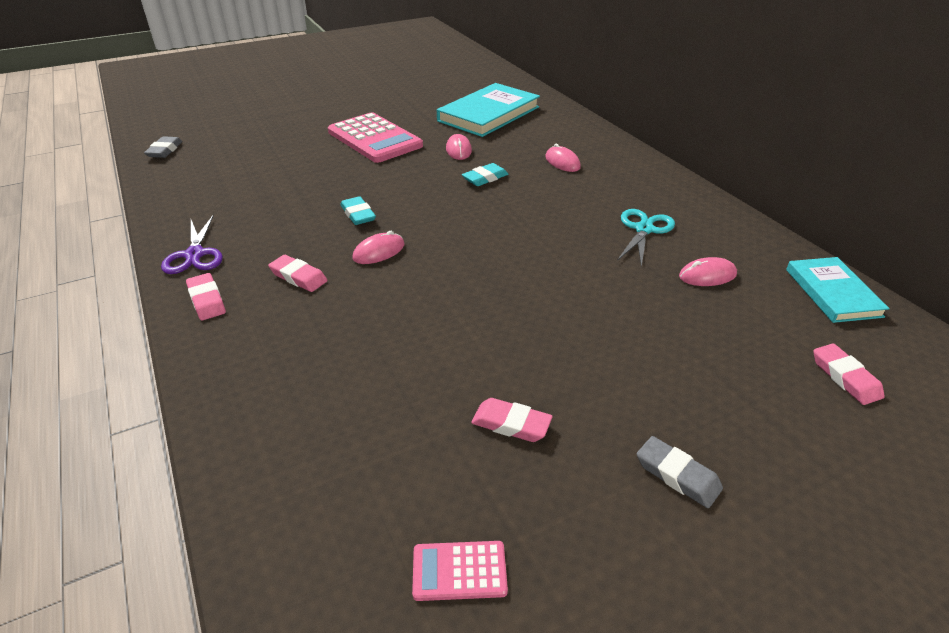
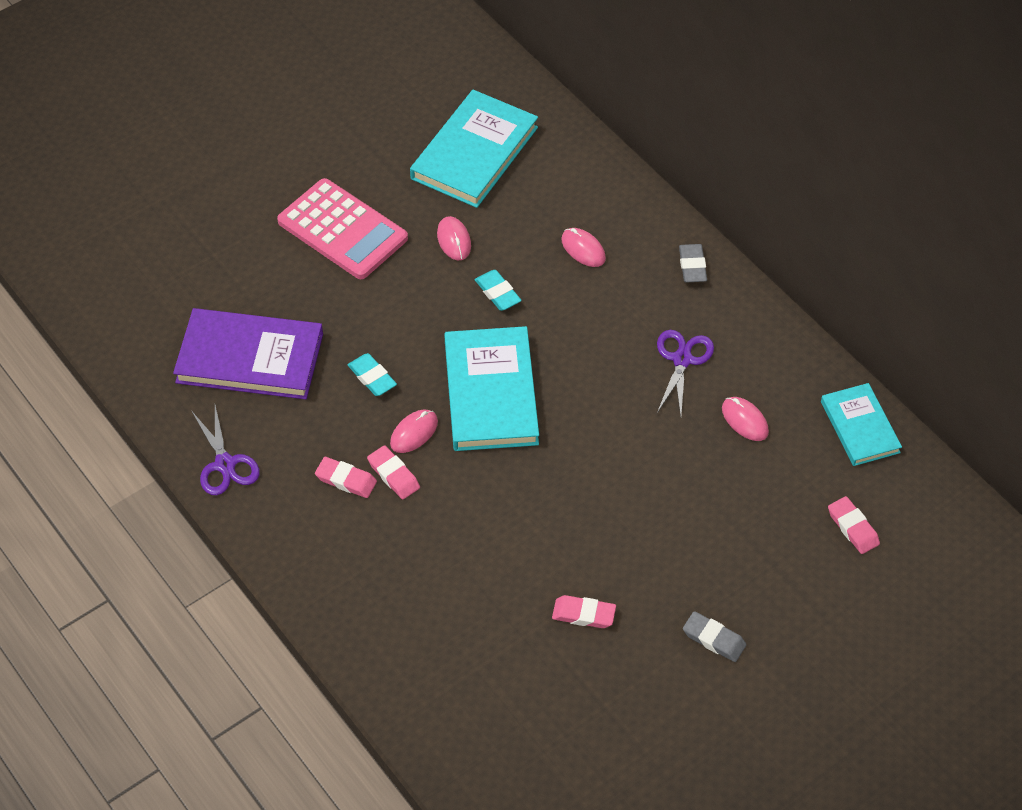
camera: 10 degrees left, 15 degrees up
(165, 150) = (87, 290): grey eraser -> grey eraser (692, 266)
(207, 300) = (270, 523): pink eraser -> pink eraser (393, 475)
(262, 194) = (250, 358): none -> purple book
(459, 571) = (568, 732): pink calculator -> none
(460, 233) = (490, 393): none -> turquoise book
(485, 178) = (497, 293): turquoise eraser -> turquoise eraser turned 75 degrees counterclockwise
(644, 229) = (682, 360): turquoise scissors -> purple scissors
(707, 275) = (745, 420): pink mouse -> pink mouse turned 75 degrees clockwise

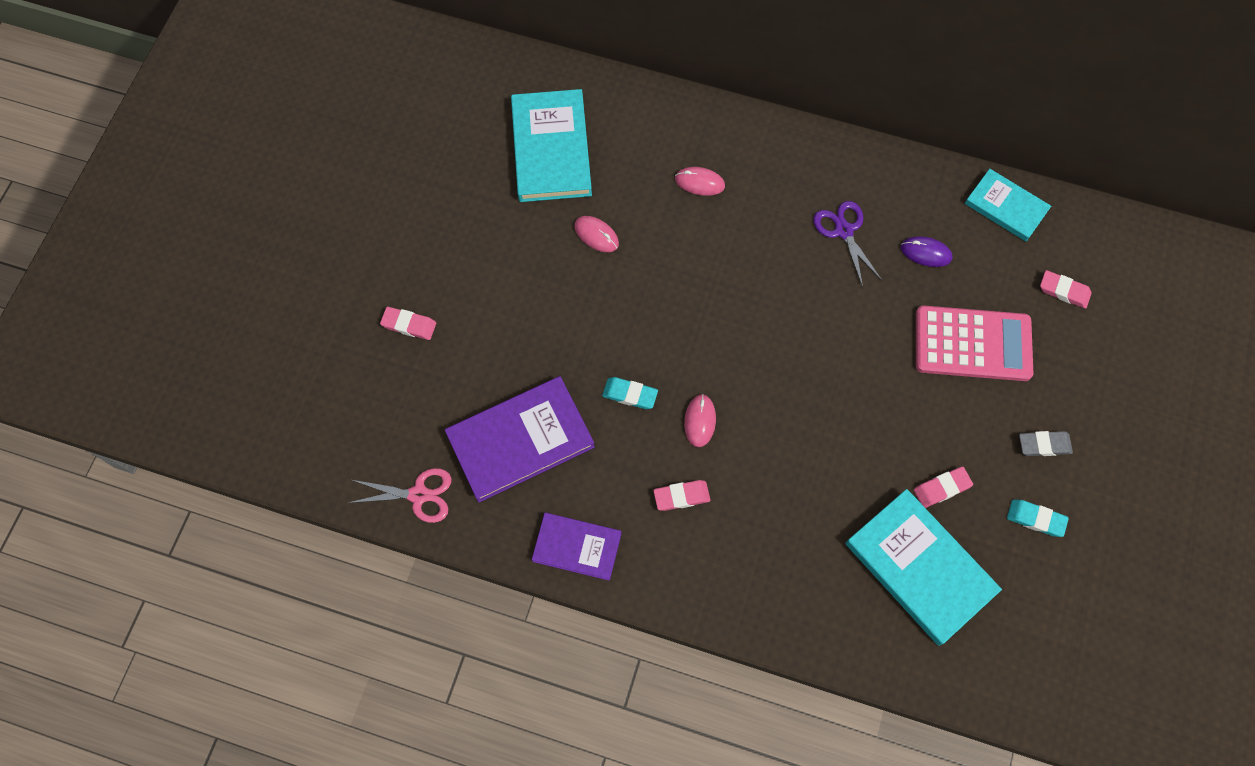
camera: 35 degrees left, 15 degrees up
(133, 349) = (418, 495): none -> pink scissors
(225, 464) = (577, 547): purple scissors -> purple book
(342, 230) = (502, 280): pink calculator -> pink calculator (972, 344)
(393, 475) = (714, 467): pink eraser -> pink eraser (409, 325)
(490, 393) = (729, 349): turquoise book -> turquoise book (919, 568)
(497, 293) = (666, 260): turquoise eraser -> turquoise eraser (1035, 519)
(692, 266) = (789, 148): grey eraser -> none
(745, 420) = (926, 253): pink mouse -> purple mouse

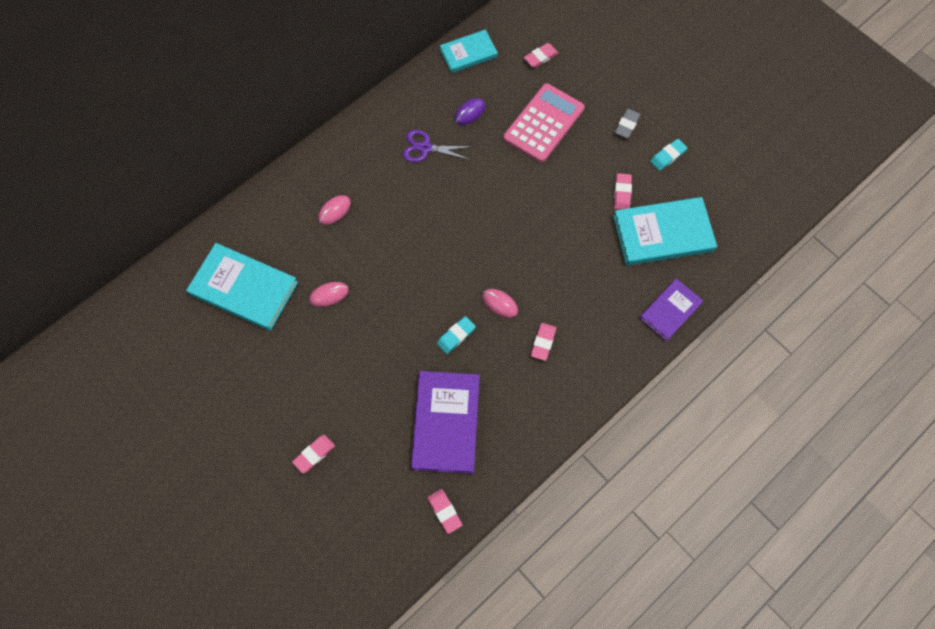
camera: 60 degrees left, 0 degrees up
(418, 495) = (444, 511): pink scissors -> pink eraser
(577, 547) = (540, 425): purple book -> purple book (670, 310)

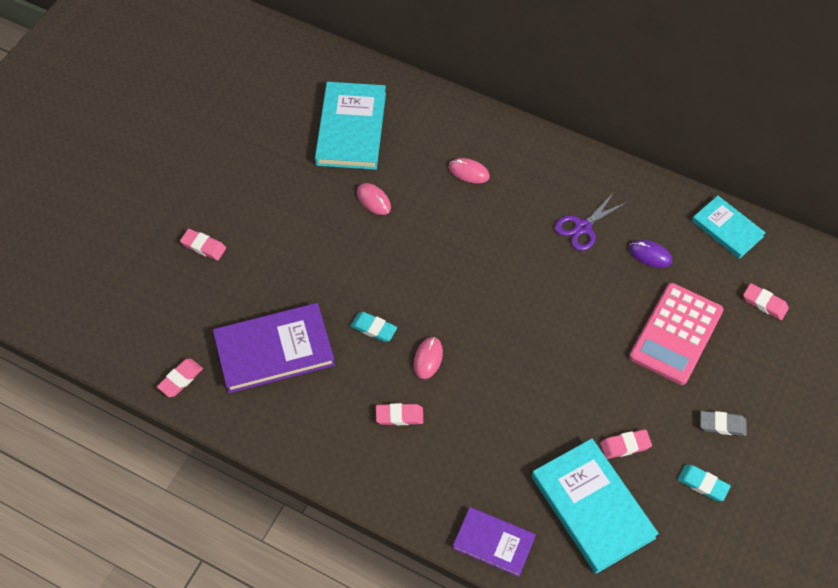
camera: 70 degrees right, 10 degrees down
(425, 148) = (583, 227): purple scissors -> purple scissors turned 120 degrees counterclockwise
(544, 123) = (676, 334): pink calculator -> pink calculator turned 105 degrees clockwise

